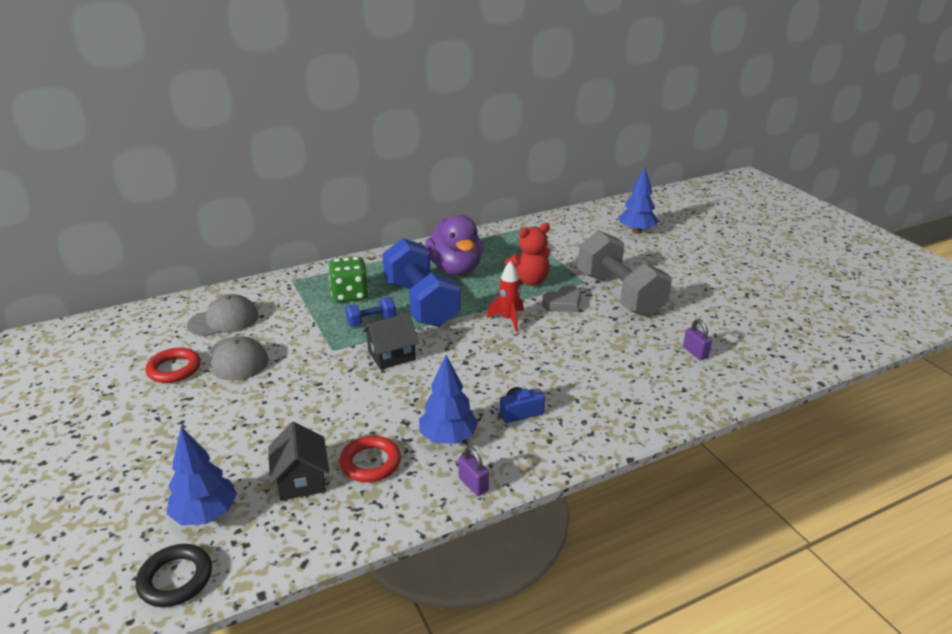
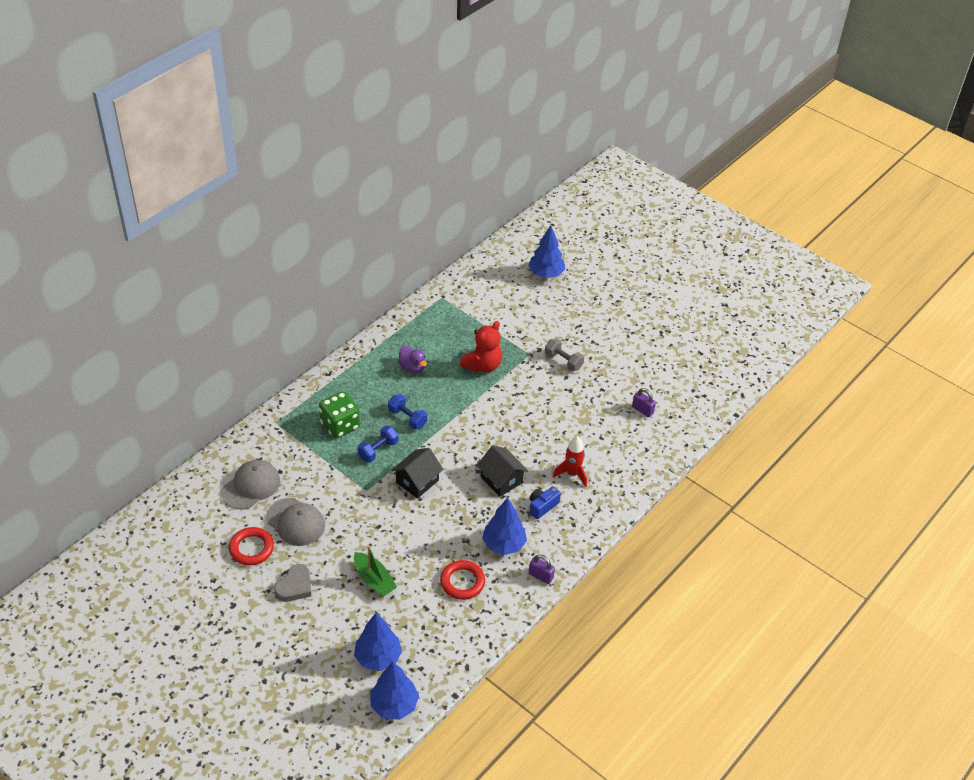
camera: 25 degrees left, 15 degrees up
(175, 579) = (394, 705): black ring -> blue tree
(271, 431) = (374, 580): none -> green boat
(301, 480) = (424, 610): black house -> black house (501, 480)
(421, 303) = (407, 418): blue dumbbell -> blue dumbbell, size x0.44
(455, 269) = (412, 367): purple duck -> purple duck, size x0.48
(508, 319) = (488, 416): red rocket -> red rocket (572, 474)
(563, 303) = (523, 384): grey heart -> grey heart (295, 586)
(619, 294) = (563, 361): grey dumbbell -> grey dumbbell, size x0.44

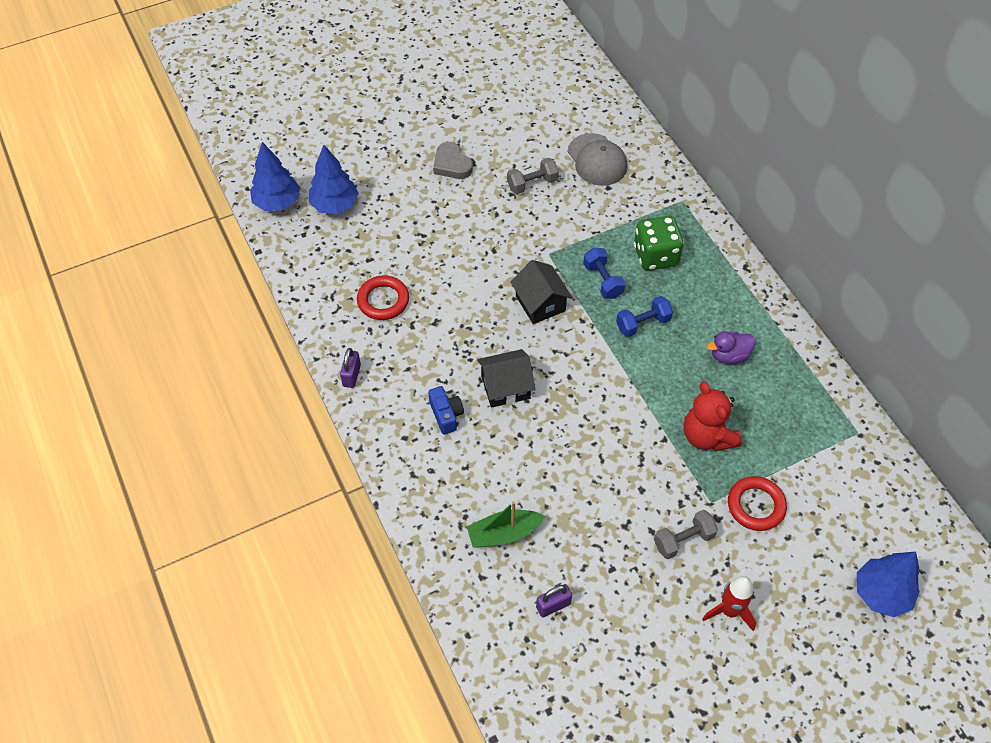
camera: 115 degrees right, 10 degrees up
(251, 548) = (515, 143): red ring -> red ring (756, 505)
(295, 522) = (532, 184): grey cap -> grey dumbbell
(374, 580) = (426, 227): green boat -> green boat (504, 533)
(503, 544) = (412, 355): blue tree -> none
(541, 576) = (351, 375): purple padlock -> purple padlock turned 45 degrees counterclockwise
(572, 474) = (480, 468): red rocket -> red rocket (729, 611)

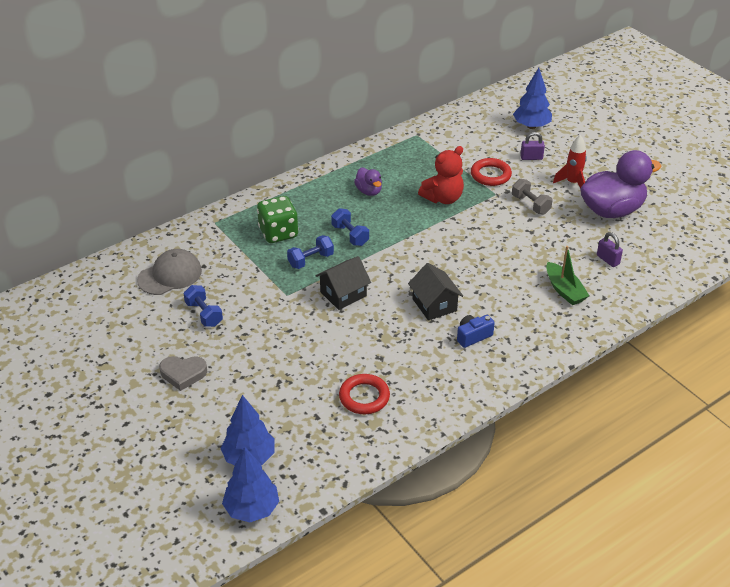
camera: 100 degrees left, 15 degrees down
(351, 375) = (453, 404): purple padlock -> purple padlock (531, 157)
(452, 164) = (183, 374): grey heart -> grey heart turned 45 degrees clockwise
(532, 184) = (204, 314): grey dumbbell -> blue dumbbell
(659, 646) = (612, 210): none -> purple duck

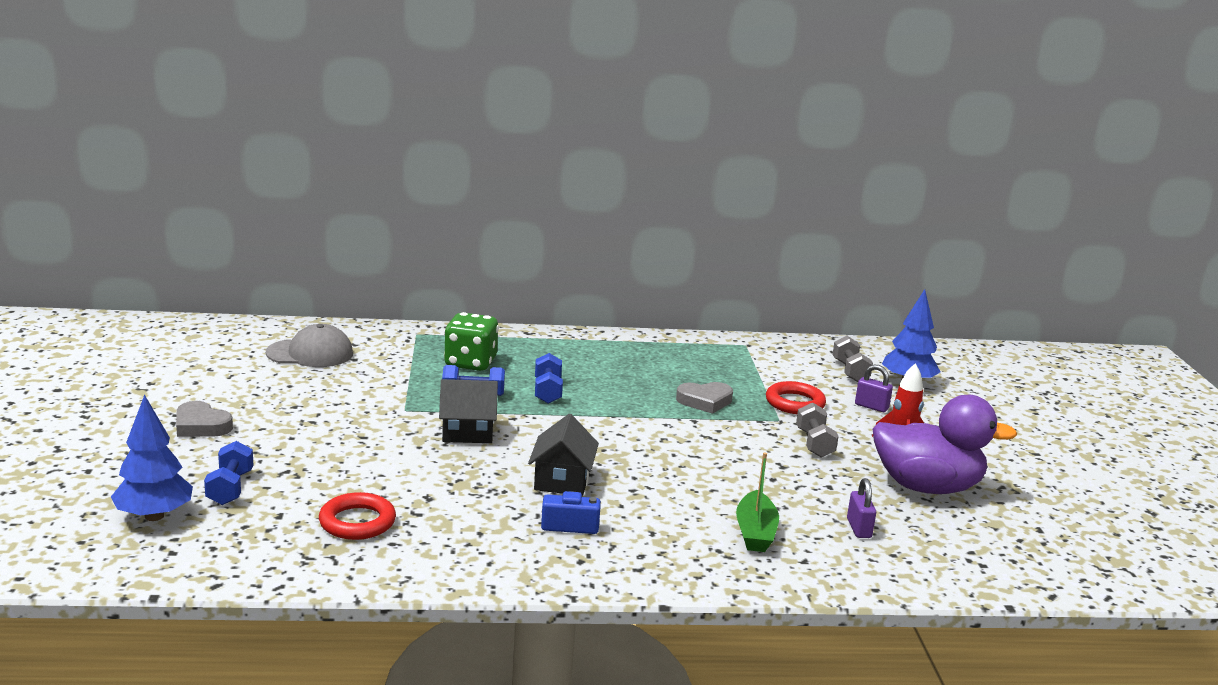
camera: 30 degrees right, 20 degrees down
(204, 314) = (296, 392): blue dumbbell -> blue dumbbell (230, 488)
(252, 509) = (85, 558): blue tree -> none
(369, 191) = (622, 367): purple duck -> none
(443, 198) = (705, 401): red teddy bear -> grey heart
(494, 131) = (850, 371): none -> grey dumbbell

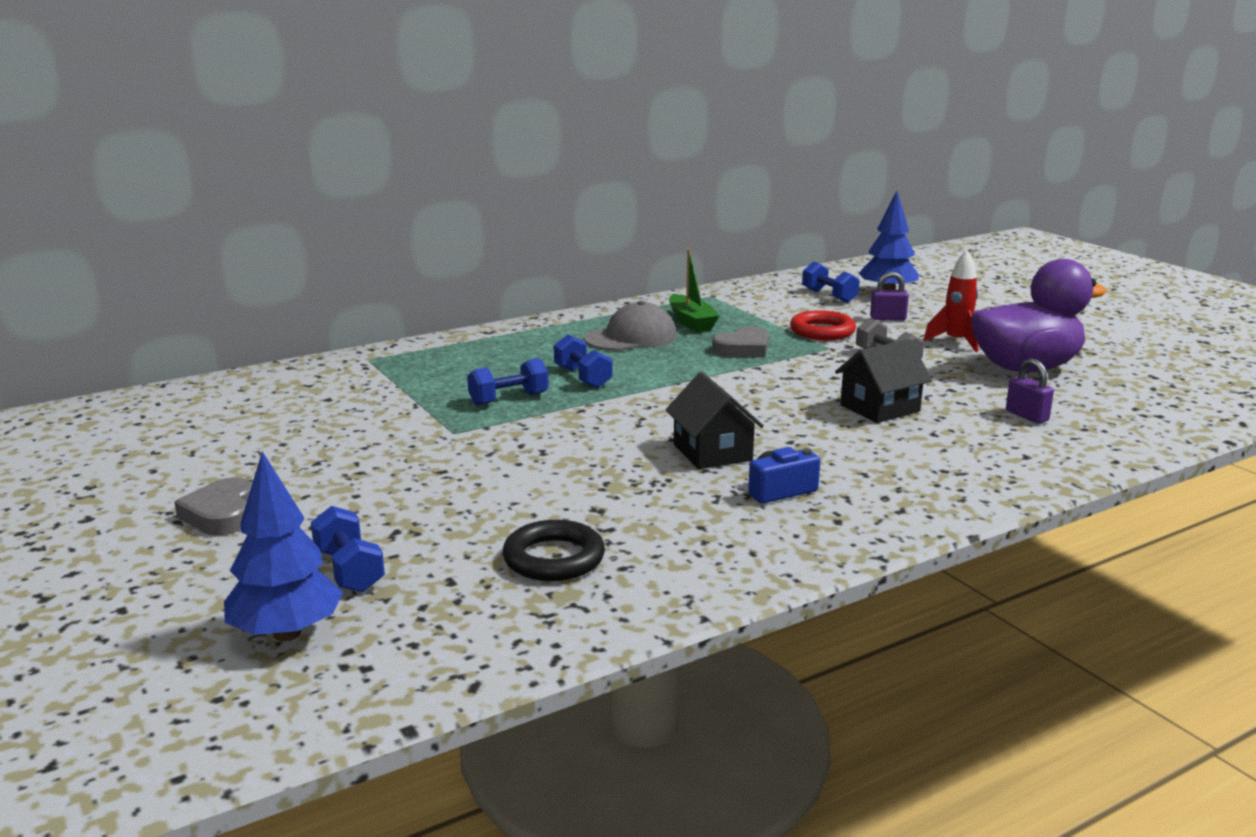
camera: 25 degrees left, 0 degrees up
(201, 425) = (221, 514): grey heart -> grey heart turned 75 degrees clockwise
(310, 353) = (266, 406): grey cap -> grey cap (631, 337)
(357, 522) = (554, 558): red ring -> black ring
(467, 432) = (552, 435): black house -> black house (879, 408)
(470, 363) = (466, 372): green dice -> none
(755, 532) = (951, 445): green boat -> green boat (691, 322)
(850, 371) = (829, 296): grey dumbbell -> blue dumbbell

